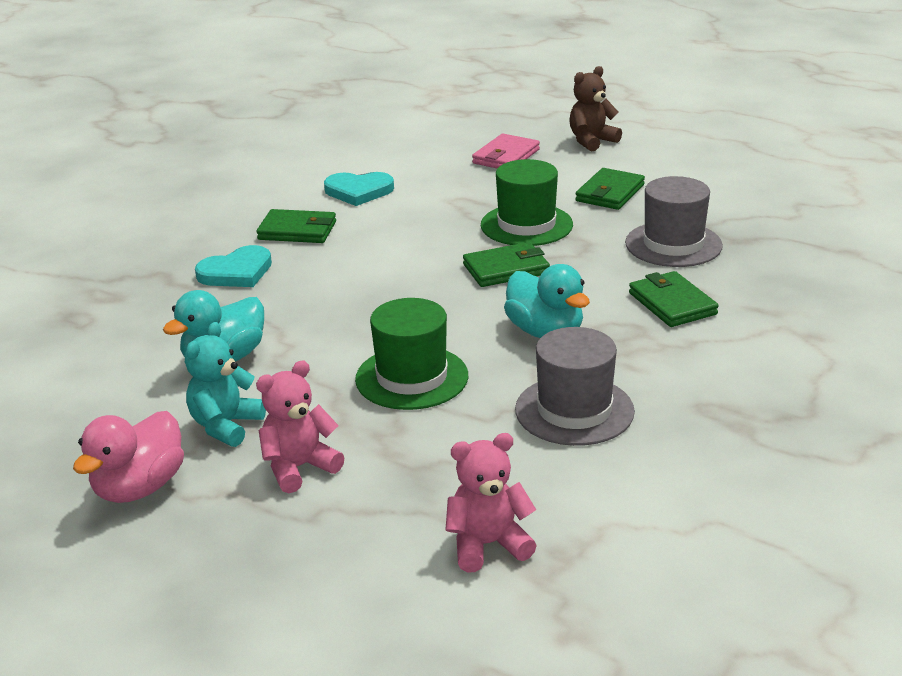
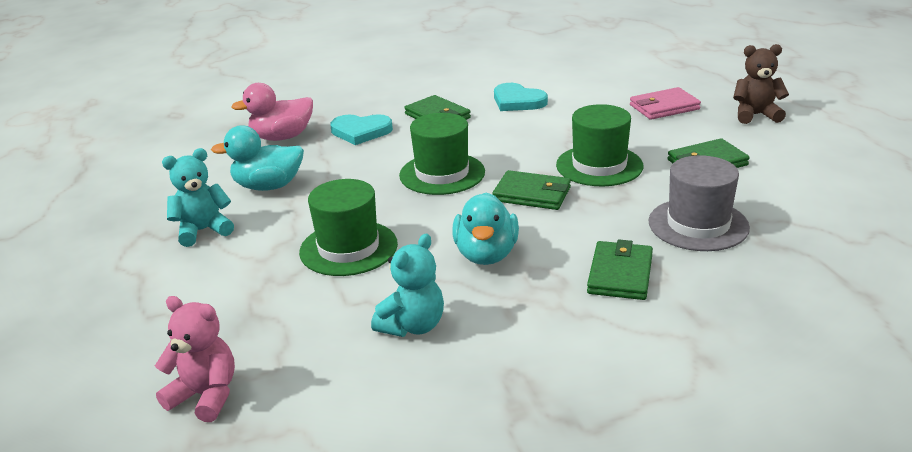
camera: 40 degrees right, 0 degrees up
(139, 488) = (107, 248): pink duck -> pink duck (282, 137)
(299, 467) = (195, 278): pink teddy bear -> none
(393, 281) = (442, 174): none -> green hat
(574, 410) = (413, 326): grey hat -> turquoise teddy bear

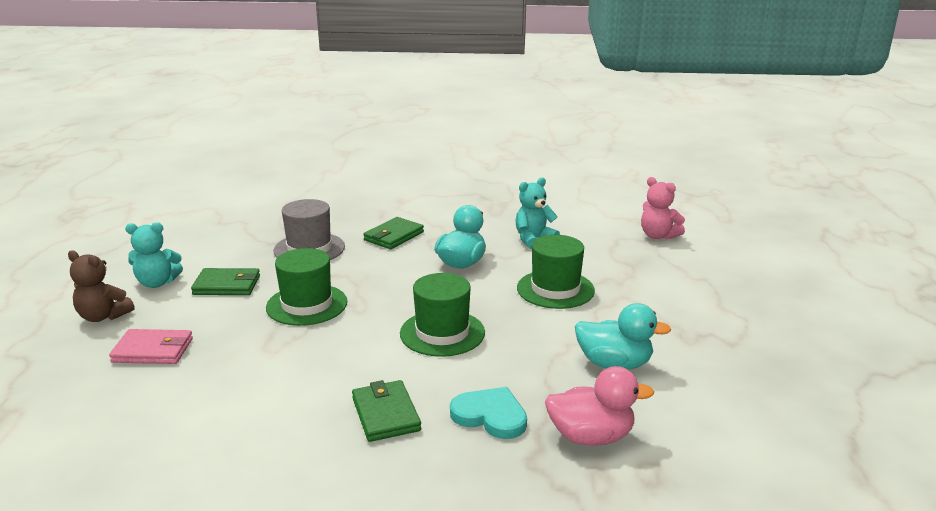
camera: 160 degrees left, 5 degrees down
(203, 231) = (676, 332): turquoise teddy bear -> turquoise teddy bear (157, 283)
(517, 101) = (273, 410): turquoise heart -> none
(532, 194) = (388, 295): green wallet -> none

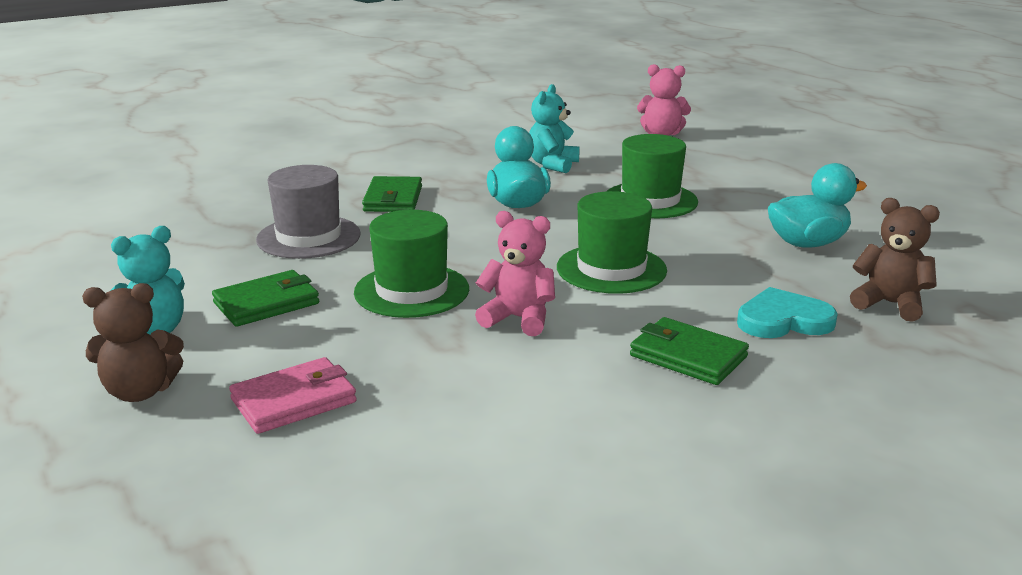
camera: 35 degrees left, 0 degrees up
(333, 346) = (518, 319): none -> pink teddy bear
(591, 437) = (890, 304): pink duck -> brown teddy bear

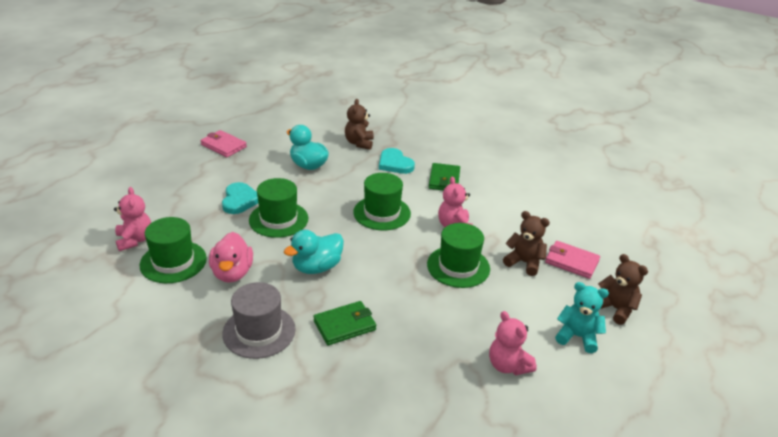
camera: 120 degrees left, 10 degrees up
(196, 266) = (508, 365): none -> pink teddy bear
(267, 303) = (516, 311): green wallet -> none
(308, 237) = (431, 336): grey hat -> grey hat (259, 331)
(352, 350) = (524, 262): none -> brown teddy bear
(552, 165) = (232, 273): turquoise teddy bear -> pink duck
(602, 144) = (173, 262): none -> green hat
(718, 186) = (240, 200): none -> turquoise heart
(902, 196) = (223, 146): none -> pink wallet

